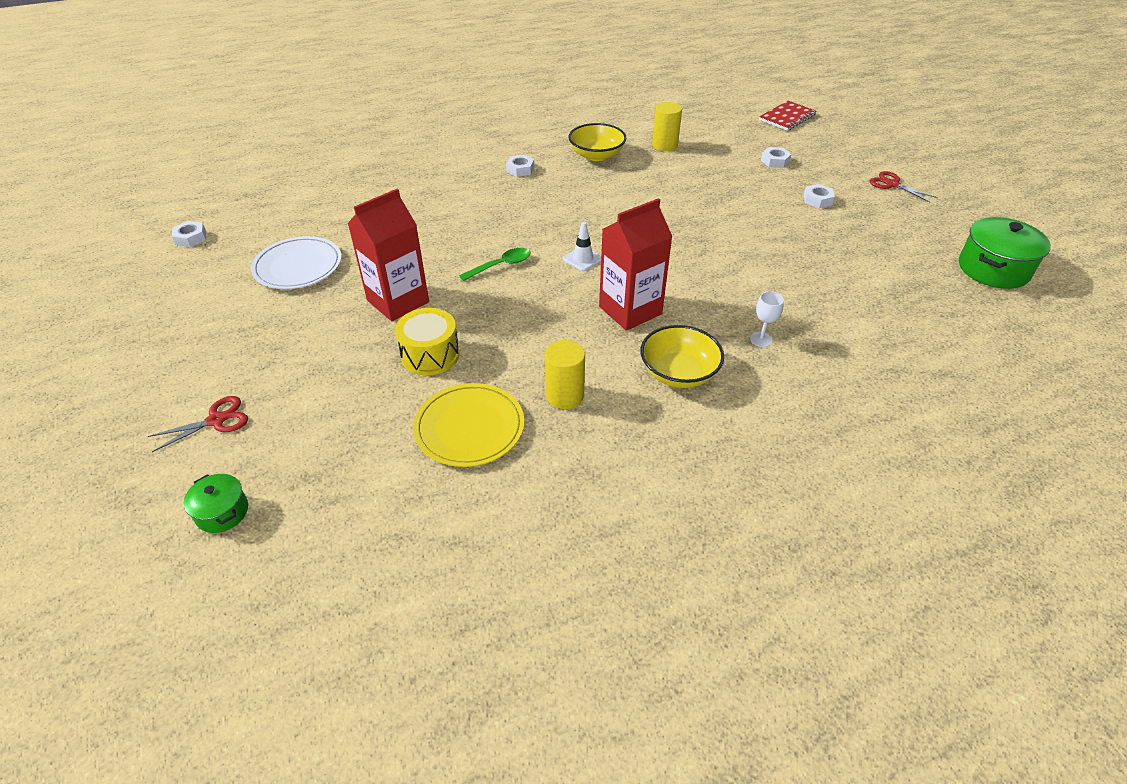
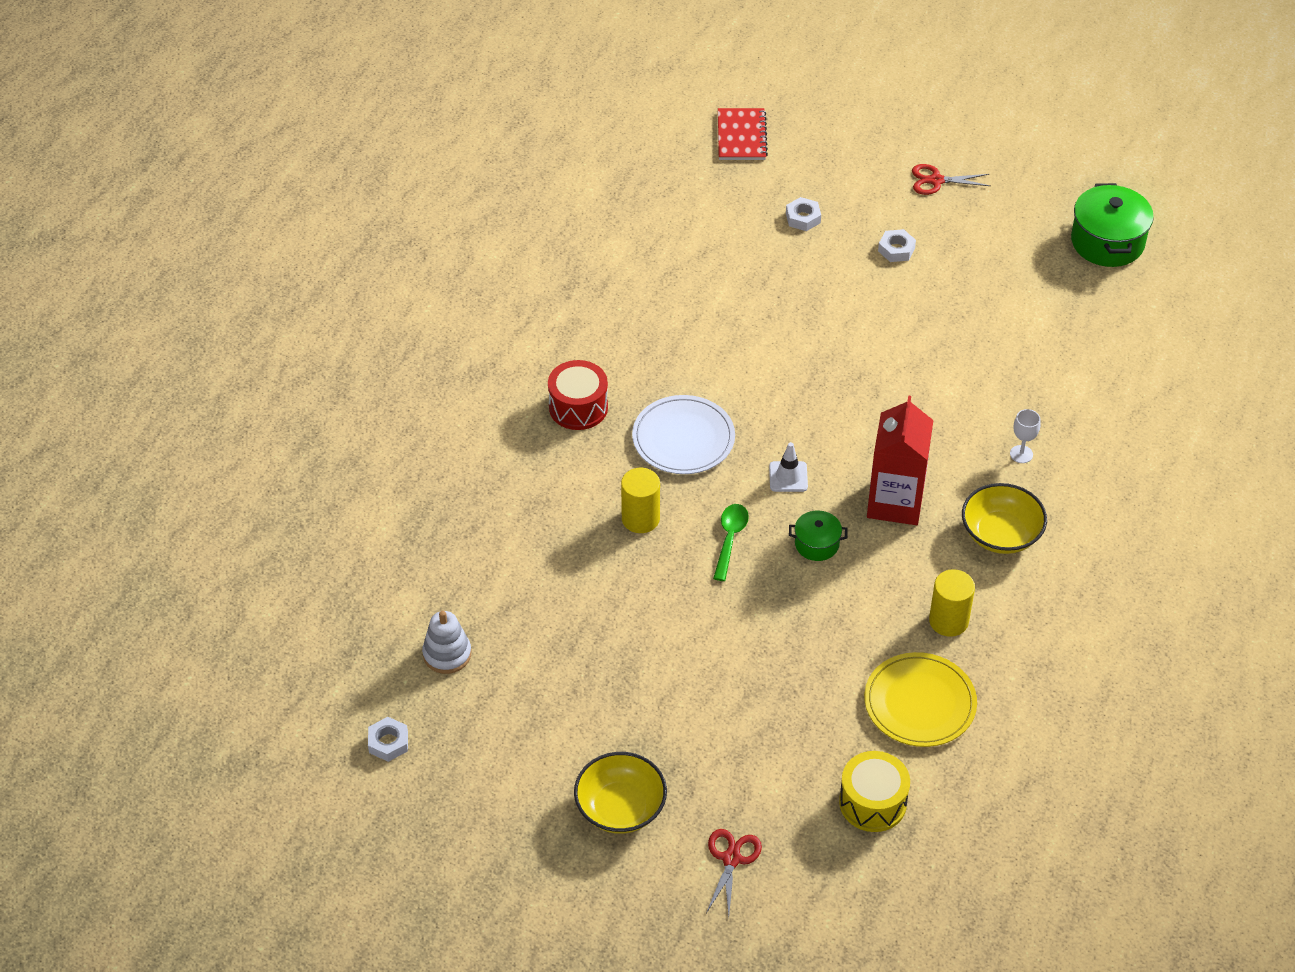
camera: 45 degrees left, 5 degrees up
(222, 512) = (851, 905): green pot -> green pot (817, 544)
(281, 222) = (447, 654): none -> white stacking toy
(298, 266) = (551, 685): white plate -> white plate (683, 438)
(398, 301) = (699, 646): red carton -> none
(430, 355) = (803, 671): yellow drum -> yellow drum (872, 802)
(520, 169) = (578, 407): white nut -> red drum
(596, 155) = (626, 331): yellow bowl -> yellow bowl (620, 808)
(664, 145) = (673, 267): yellow cylinder -> yellow cylinder (640, 519)

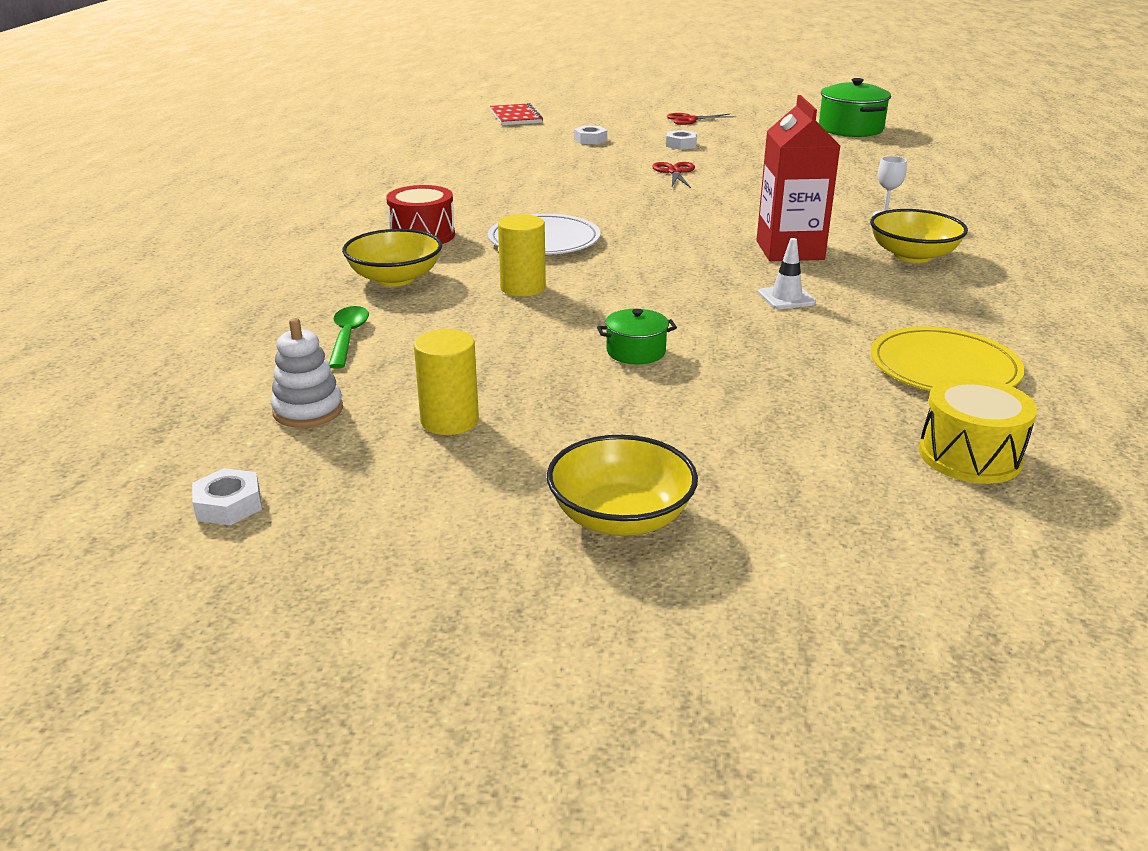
camera: 15 degrees left, 20 degrees down
(540, 481) = (395, 278): none -> yellow bowl
(730, 539) = (632, 289): green spoon -> green spoon (348, 337)
(731, 859) = (823, 544): red scissors -> red scissors (674, 172)
(788, 477) = (668, 248): white traffic cone -> white traffic cone (786, 298)
(817, 544) = (730, 281): green pot -> green pot (636, 352)
(948, 621) = (916, 310): yellow cylinder -> yellow cylinder (449, 421)

